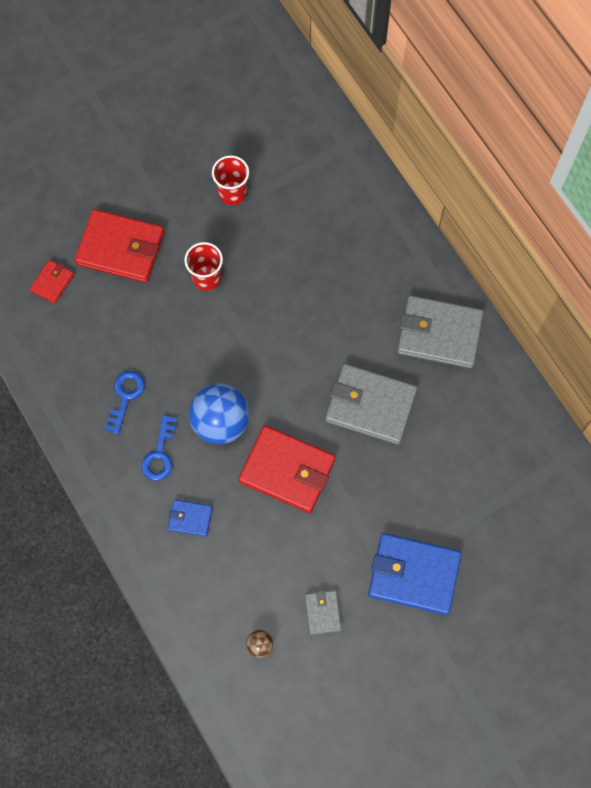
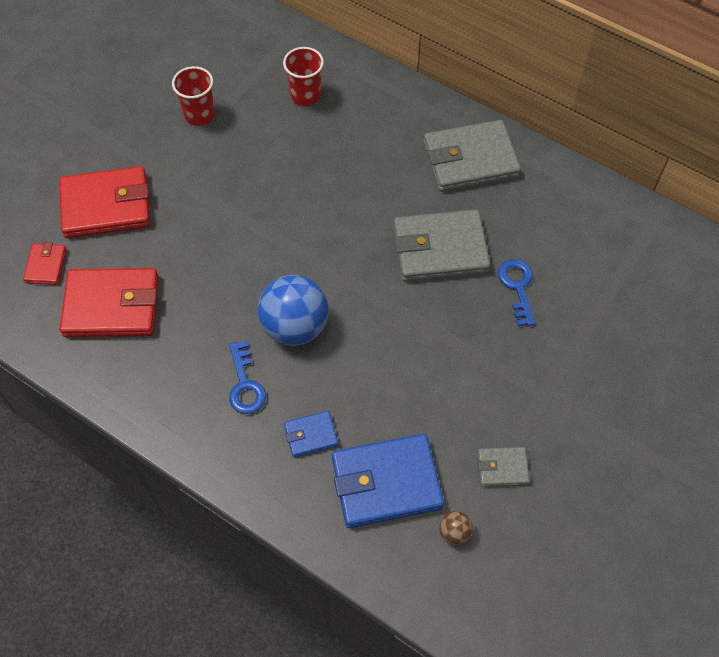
camera: 25 degrees left, 10 degrees down
(125, 397) = (179, 344): blue key -> blue key (517, 287)
(206, 278) = (211, 199): red cup -> red cup (305, 95)
(287, 470) = (389, 344): red wallet -> red wallet (112, 306)
(322, 612) = (502, 468): grey wallet -> grey wallet turned 60 degrees counterclockwise
(413, 575) = (573, 389): blue wallet -> blue wallet (386, 483)

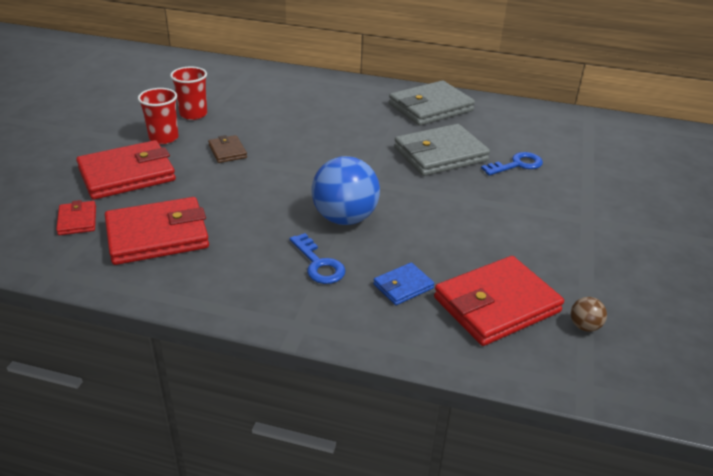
camera: 20 degrees left, 25 degrees down
(215, 190) = (227, 151): none -> brown wallet
(305, 95) = (279, 94): red cup -> red cup (164, 138)
(386, 483) = (496, 305): blue wallet -> red wallet
(502, 468) = (591, 272): grey wallet -> none
(517, 287) = (517, 165): blue key -> blue key turned 90 degrees clockwise

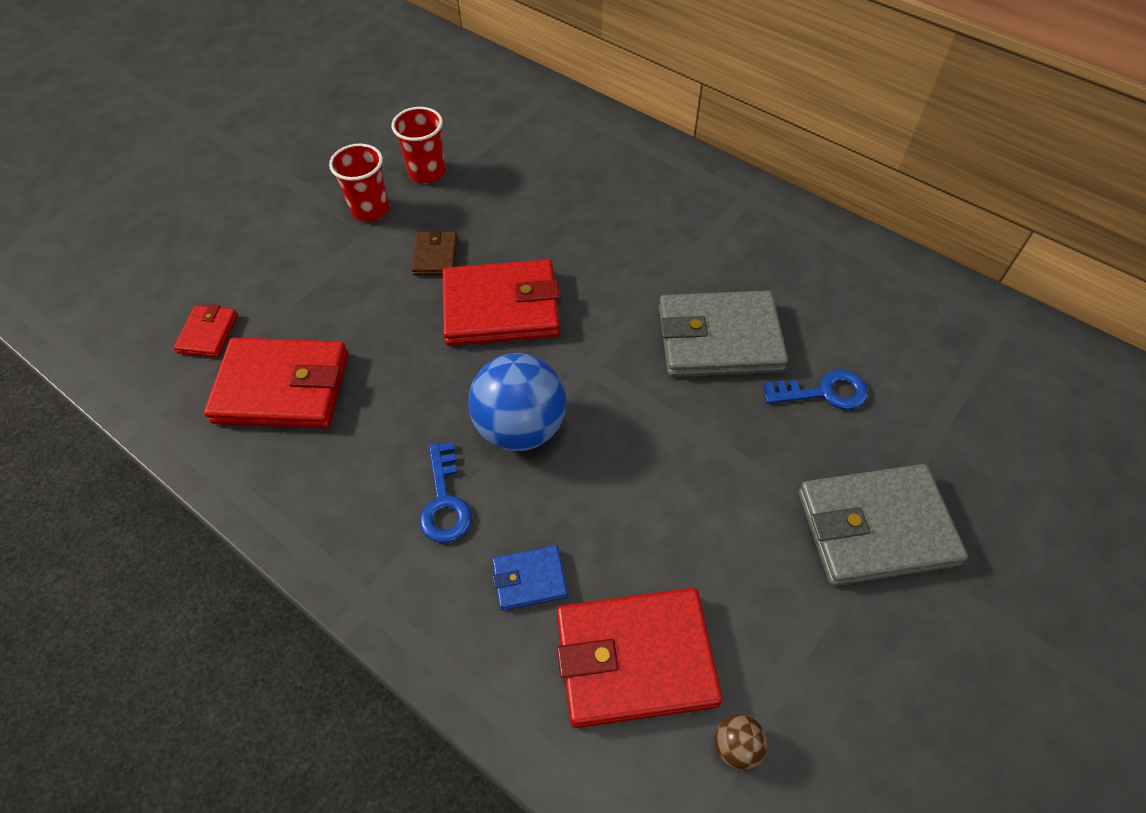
camera: 25 degrees right, 20 degrees up
(127, 174) = (297, 267): red wallet -> red wallet (501, 308)
(430, 107) = (759, 235): grey wallet -> grey wallet (875, 528)

